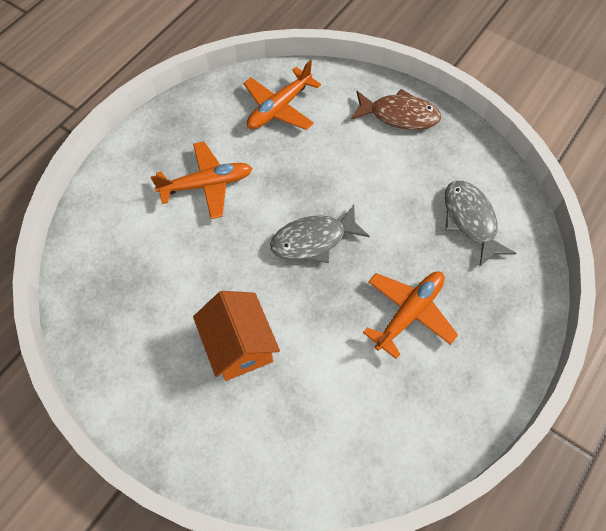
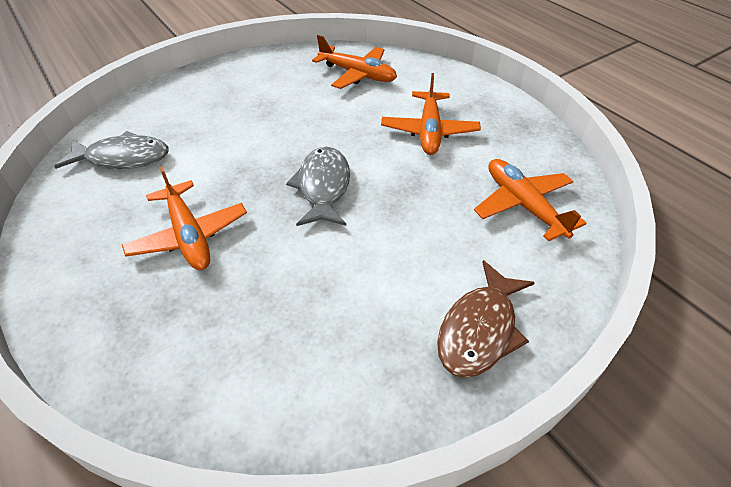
camera: 110 degrees right, 15 degrees down
(122, 274) = (358, 74): none -> orange plane
(239, 346) = (250, 118): orange house -> none
(470, 220) = (260, 346): grey fish -> grey fish (123, 158)

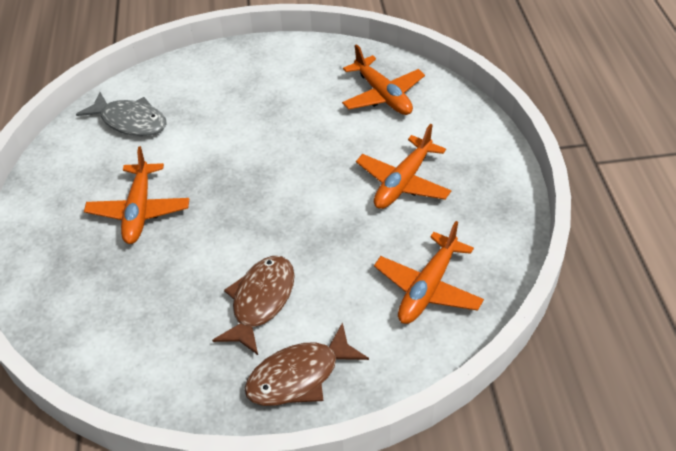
camera: 30 degrees right, 0 degrees up
(323, 187) = (267, 206): grey fish -> none
(384, 274) = (261, 301): none -> brown fish
(523, 205) = (427, 288): orange plane -> orange plane turned 150 degrees counterclockwise

